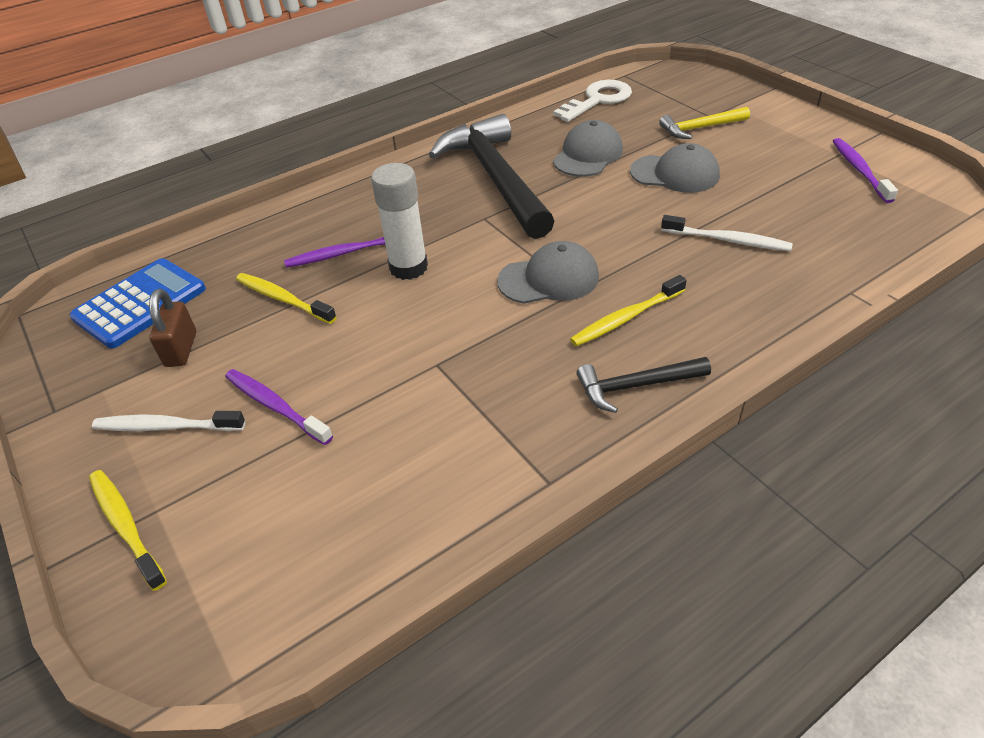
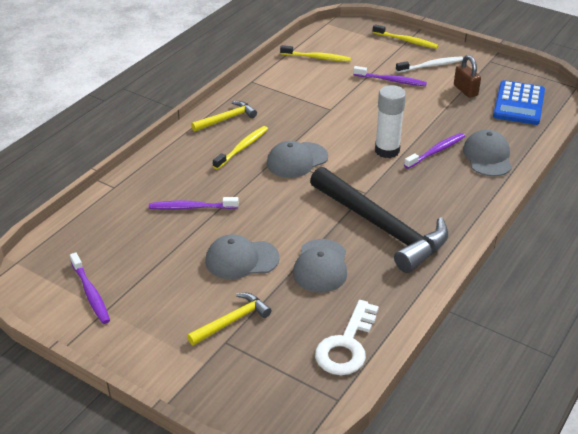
camera: 155 degrees right, 5 degrees down
(283, 299) = (442, 121): yellow toothbrush -> yellow toothbrush (317, 58)
(288, 233) = (487, 156): none -> grey cap
(635, 386) = (226, 119): black hammer -> yellow hammer
(728, 240) = (191, 207): white toothbrush -> purple toothbrush

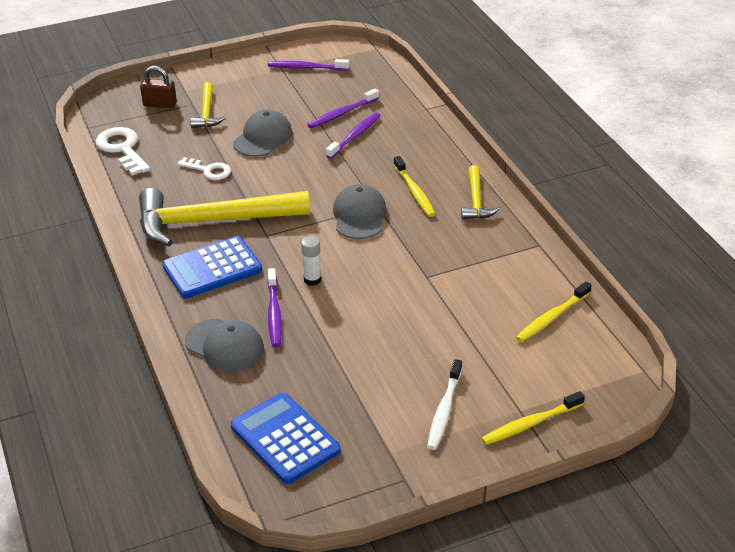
camera: 125 degrees right, 0 degrees up
(321, 266) = (209, 170): grey cap -> white key
(381, 227) = (212, 221): black hammer -> yellow hammer
(387, 150) = (312, 280): white glue stick -> white glue stick, size x0.57
(391, 80) = (442, 354): purple toothbrush -> purple toothbrush (342, 113)
(429, 199) = (212, 268): none -> blue calculator
(465, 90) = (359, 407): brown padlock -> brown padlock (160, 104)

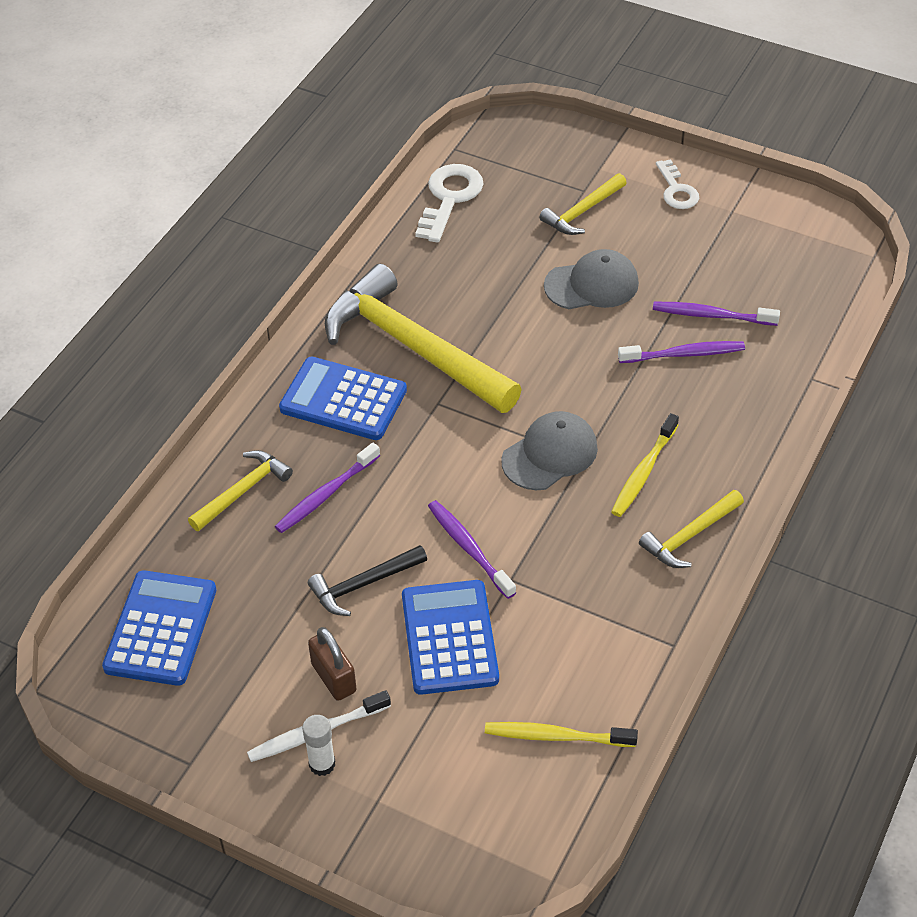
camera: 50 degrees right, 10 degrees up
(160, 104) = (553, 168): brown padlock -> brown padlock (334, 678)
(209, 170) = (489, 285): white key -> white key (676, 190)
(224, 345) = (243, 491): grey cap -> yellow hammer
(306, 68) = (759, 227): purple toothbrush -> purple toothbrush (469, 548)
(312, 280) = (406, 488): white glue stick -> white glue stick (322, 764)
(360, 334) = (363, 584): none -> black hammer
(439, 321) = (449, 638): none -> blue calculator
(530, 424) = (365, 822): yellow toothbrush -> none

